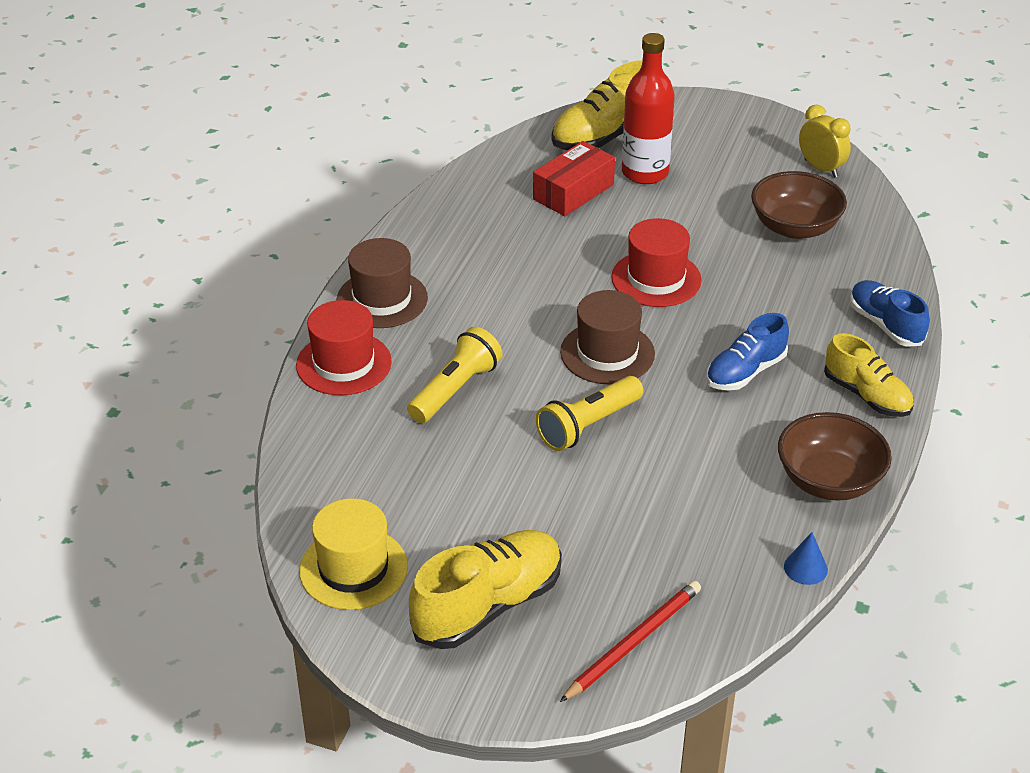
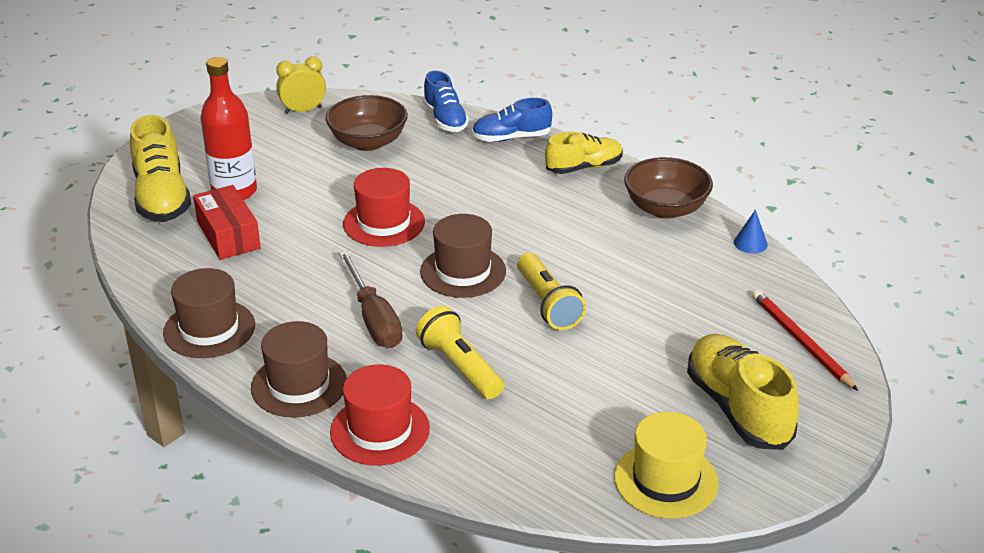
camera: 70 degrees left, 5 degrees down
(431, 226) = (209, 329): none -> brown hat
(498, 315) = (373, 318): none -> brown screwdriver
(745, 372) = (527, 211): blue shoe -> blue shoe (445, 119)

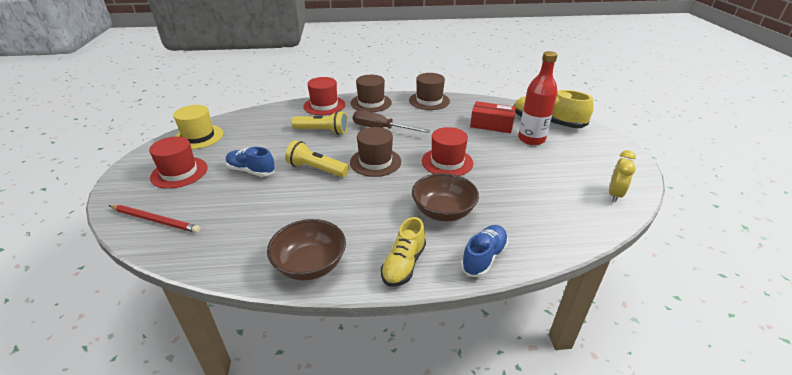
camera: 135 degrees right, 0 degrees up
(368, 142) = (543, 197): brown bowl -> brown bowl (443, 211)
(445, 119) = (544, 243): blue shoe -> blue shoe (251, 171)
(738, 408) = (179, 172): yellow shoe -> red hat
(750, 243) = (225, 272): blue cone -> none

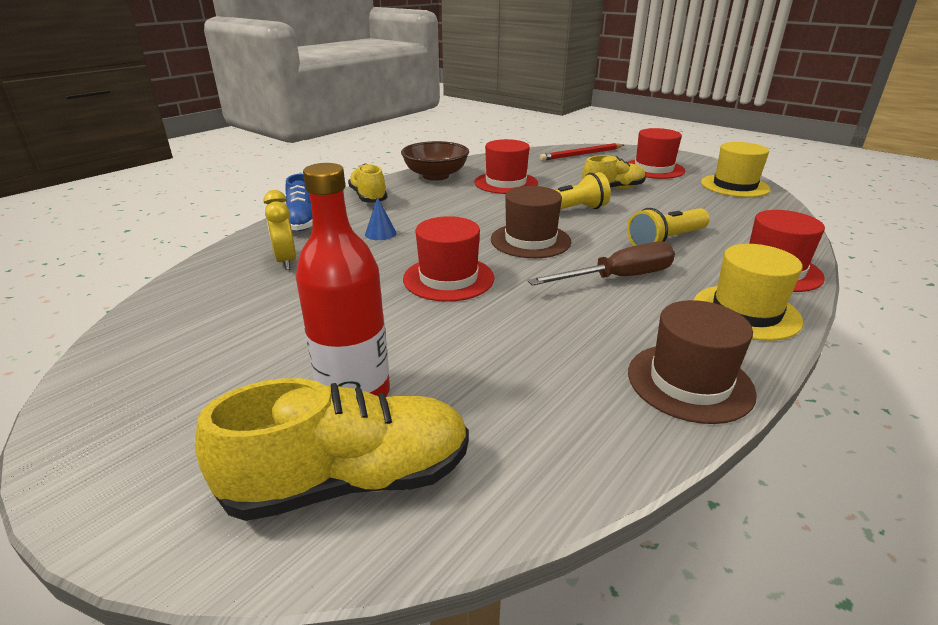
camera: 135 degrees right, 5 degrees down
(251, 171) = (612, 189): blue shoe -> yellow shoe
(286, 218) = (506, 183): none -> red hat
(371, 103) = (746, 312): brown hat -> yellow hat
(443, 211) = (380, 233): brown bowl -> blue cone
(491, 125) = (473, 387): red box -> none
(614, 194) = (141, 347): yellow clock -> yellow clock (286, 261)

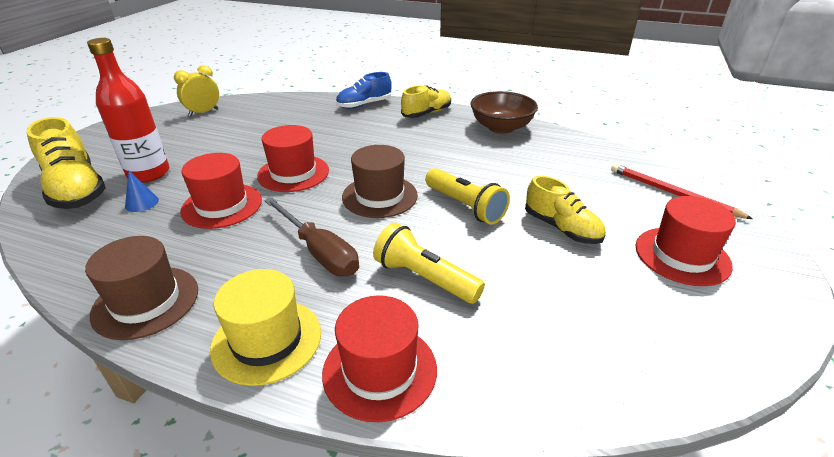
camera: 70 degrees right, 5 degrees up
(286, 261) = (301, 116): yellow clock -> yellow clock (203, 112)
(380, 233) = (359, 133): blue cone -> blue cone (142, 203)
(506, 183) = (516, 162): red hat -> red hat (222, 205)
(734, 186) = (692, 343): yellow hat -> none

